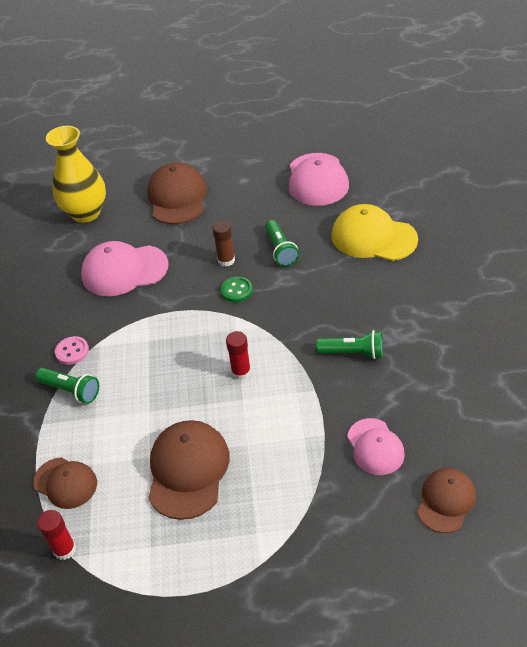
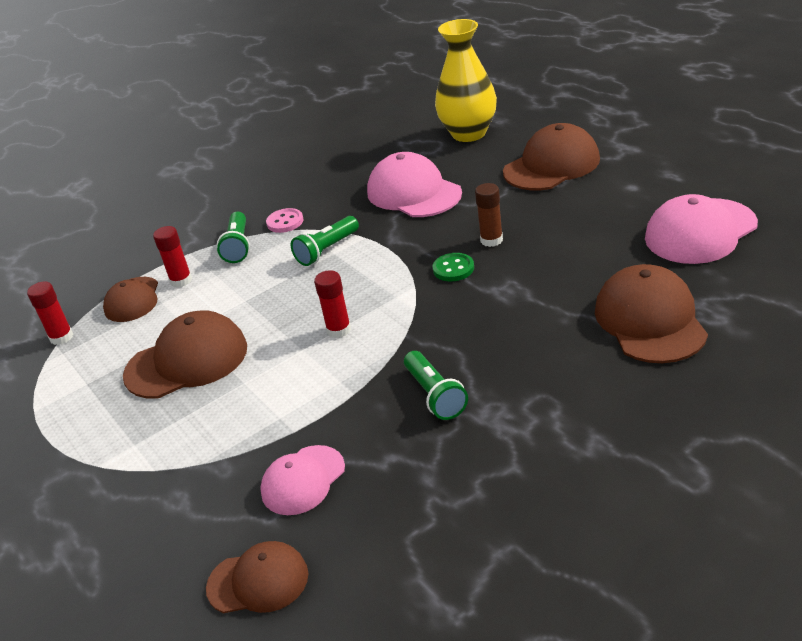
camera: 60 degrees right, 10 degrees down
(76, 442) = (181, 280): none -> red glue stick
(280, 250) = (547, 265): green flashlight -> green flashlight (327, 250)
(373, 237) = (650, 320): yellow cap -> brown cap

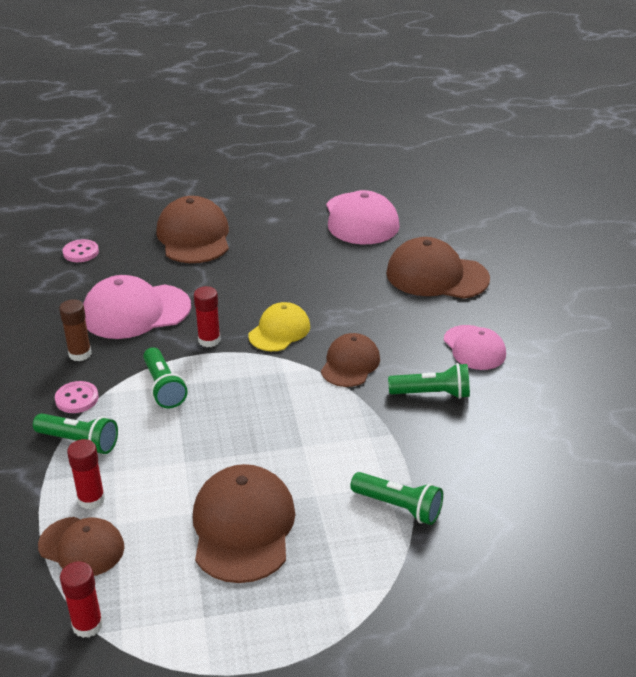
camera: 70 degrees left, 0 degrees up
(255, 436) = (398, 507): none -> green flashlight
(258, 581) = (573, 549): brown cap -> brown cap (350, 364)
(303, 480) = (476, 493): pink cap -> pink cap (474, 348)
(339, 330) = (297, 417): red glue stick -> red glue stick (209, 340)
(453, 269) = (279, 331): green button -> yellow cap
(469, 133) = (81, 252): yellow vase -> pink button
(491, 240) = (262, 300): brown glue stick -> brown glue stick (80, 354)

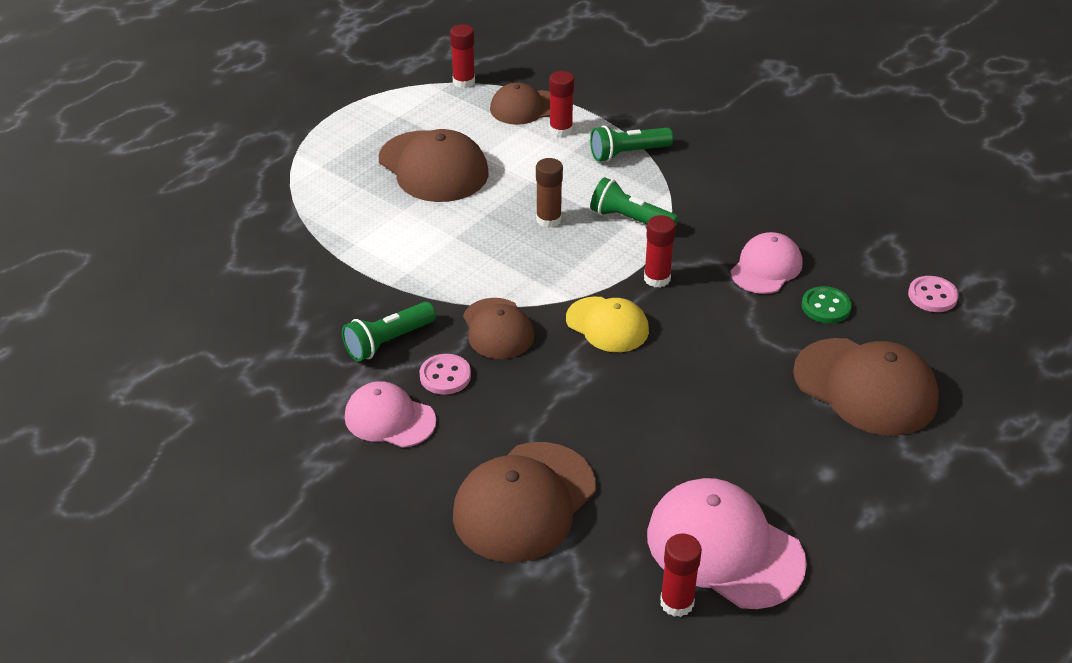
camera: 140 degrees right, 5 degrees up
(77, 399) = (682, 176): pink button -> pink button (445, 376)
(80, 354) = (742, 207): brown glue stick -> brown glue stick (548, 220)
(136, 311) = (766, 267): pink cap -> pink cap, size x0.63
(143, 276) = (826, 307): none -> green button
(279, 331) = (607, 325): yellow cap -> yellow cap turned 45 degrees counterclockwise
(398, 507) = (330, 234): green flashlight -> none
(408, 214) = (677, 603): none -> red glue stick
(436, 276) = (524, 502): brown cap -> brown cap turned 150 degrees clockwise

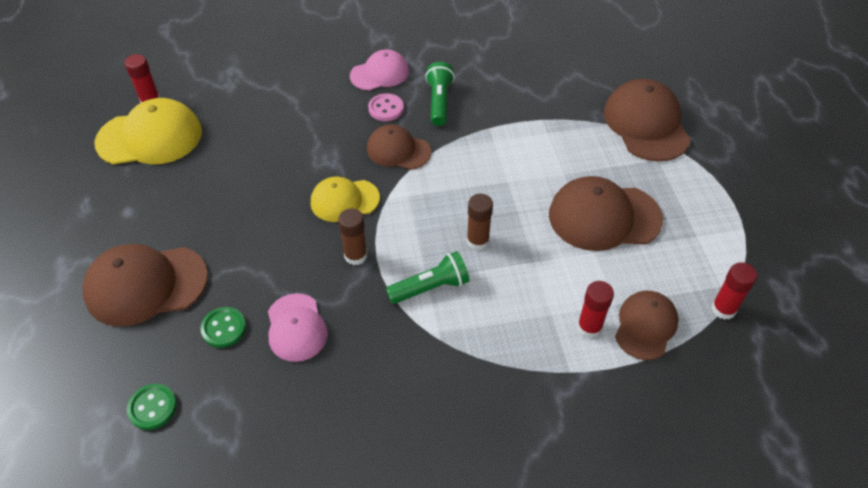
camera: 130 degrees right, 10 degrees up
(524, 502) = (268, 88): brown cap -> brown cap (646, 124)
(628, 153) = (514, 349): green flashlight -> none
(657, 278) = (355, 256): red glue stick -> brown glue stick
(724, 548) = (150, 137): pink cap -> yellow cap
(932, 296) = (152, 407): pink button -> green button

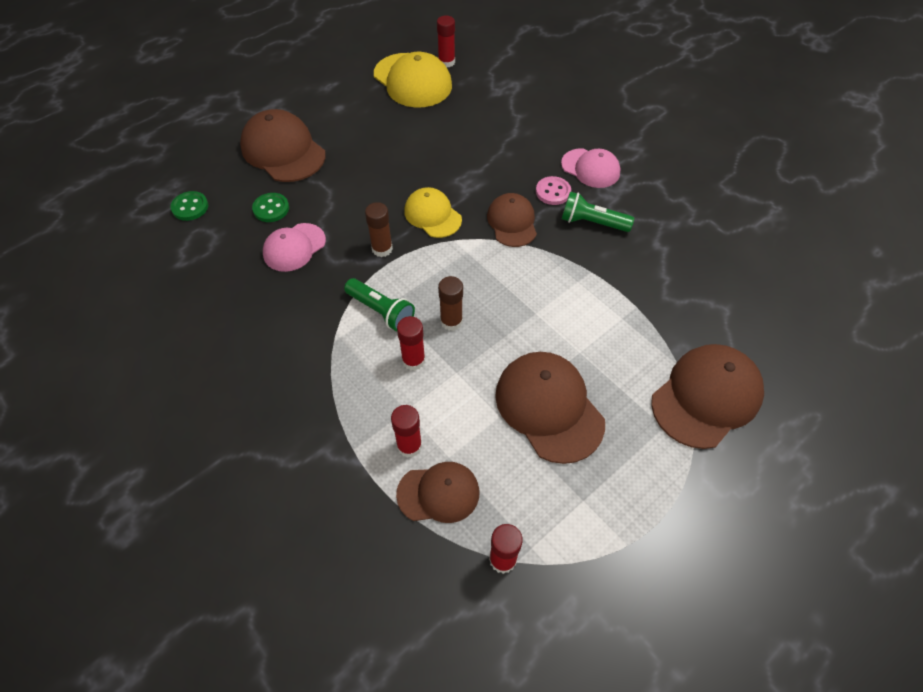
camera: 60 degrees right, 5 degrees up
(439, 102) = (592, 222): green flashlight -> green flashlight turned 135 degrees counterclockwise
(502, 286) = (413, 360): none -> red glue stick

